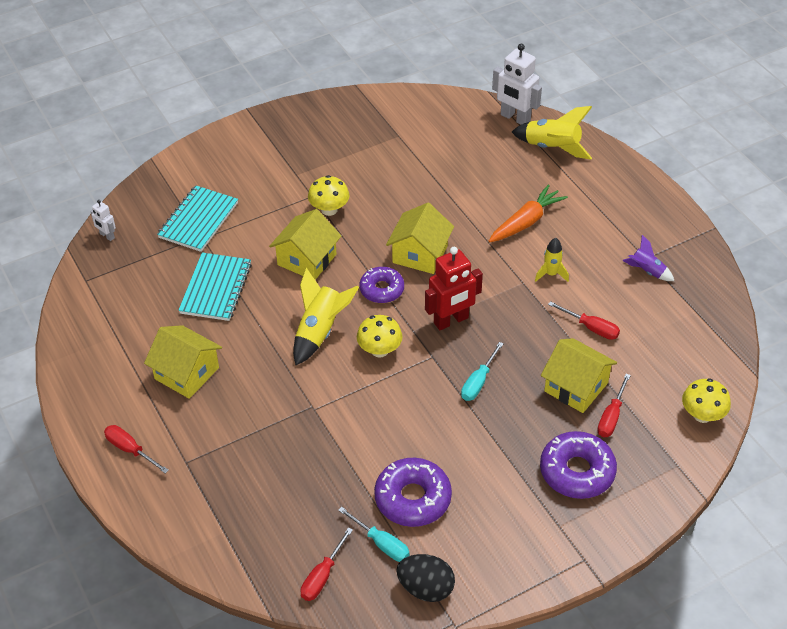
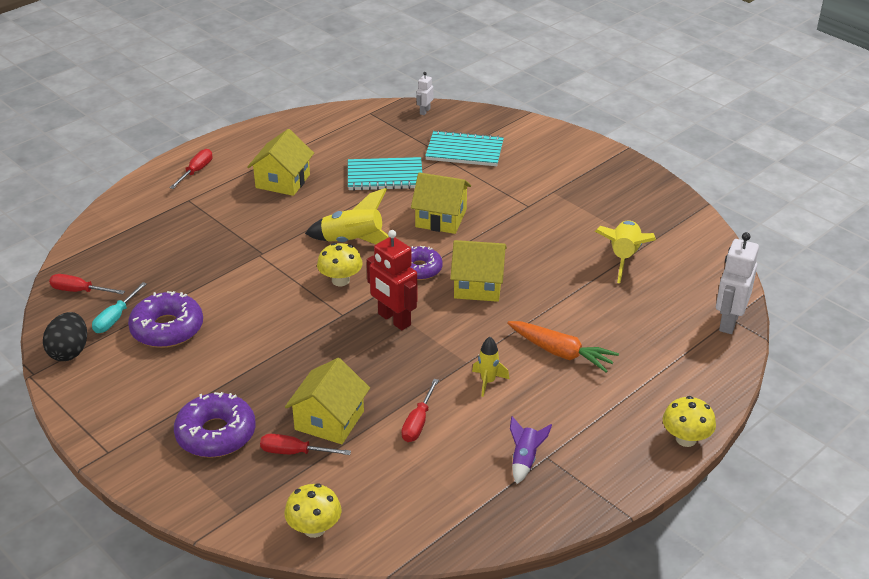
camera: 75 degrees right, 10 degrees down
(329, 209) = (514, 219): yellow mushroom -> yellow mushroom (686, 439)
(478, 382) = (317, 350): turquoise screwdriver -> none
(552, 148) = (695, 358): yellow rocket -> yellow rocket (624, 257)

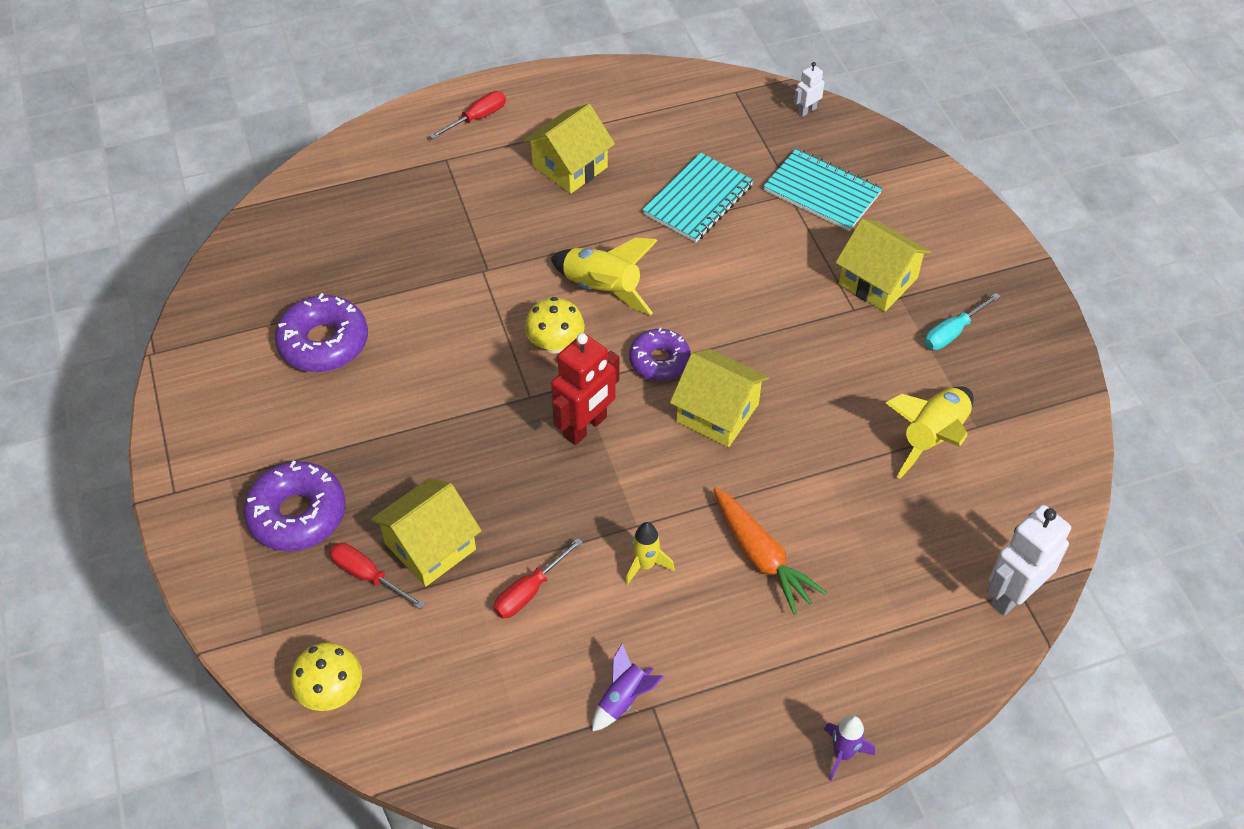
camera: 25 degrees right, 15 degrees up
(69, 352) = (205, 336): black egg -> none
(79, 291) = (259, 253): red screwdriver -> none
(115, 318) = (277, 307): turquoise screwdriver -> turquoise screwdriver (952, 332)
(385, 176) = (698, 200): turquoise notebook -> turquoise notebook turned 75 degrees counterclockwise
(394, 320) = (585, 427): red robot -> red robot turned 120 degrees counterclockwise
(441, 218) = (730, 290): yellow house -> yellow house (878, 281)
(686, 439) = (843, 754): yellow mushroom -> purple rocket

